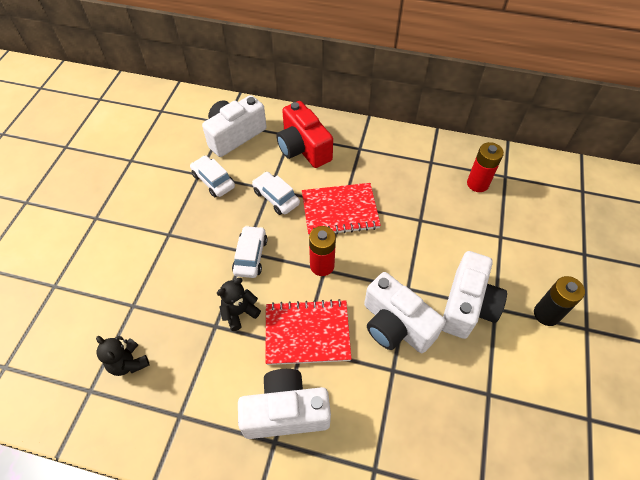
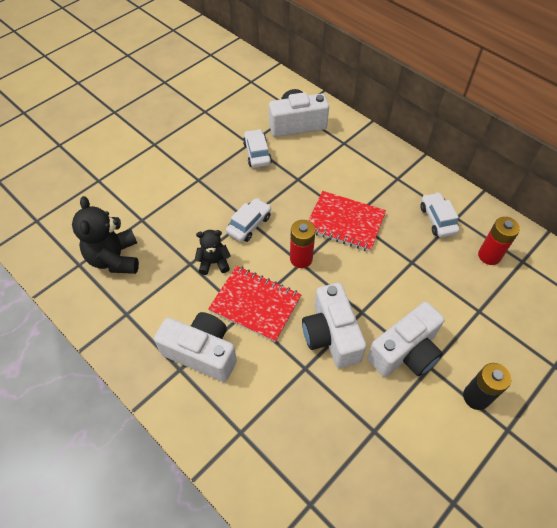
camera: 30 degrees right, 0 degrees up
(128, 362) = (115, 258): black teddy bear -> black teddy bear, size x1.68
(276, 198) = (298, 188): white car -> white car (437, 219)
(303, 148) = (347, 158): red camera -> none

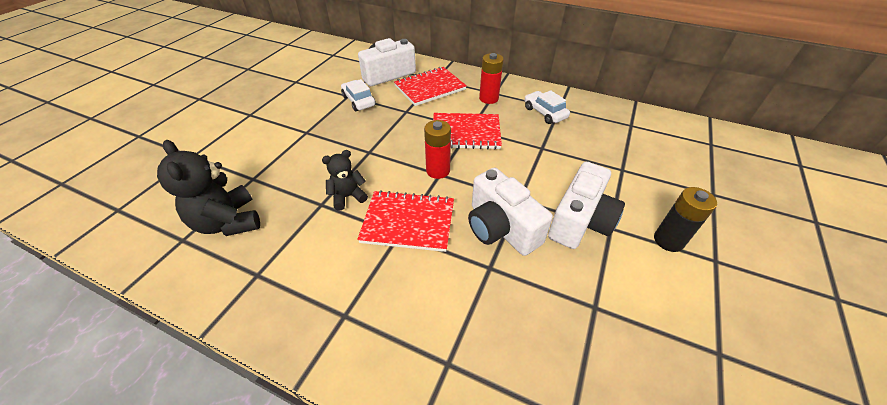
camera: 20 degrees left, 10 degrees down
(201, 352) = (365, 288): white camera -> none
(249, 224) = (373, 155): white car -> none
(333, 154) = (430, 88): none -> red notebook
(489, 256) = (602, 127): red battery -> red battery (488, 98)

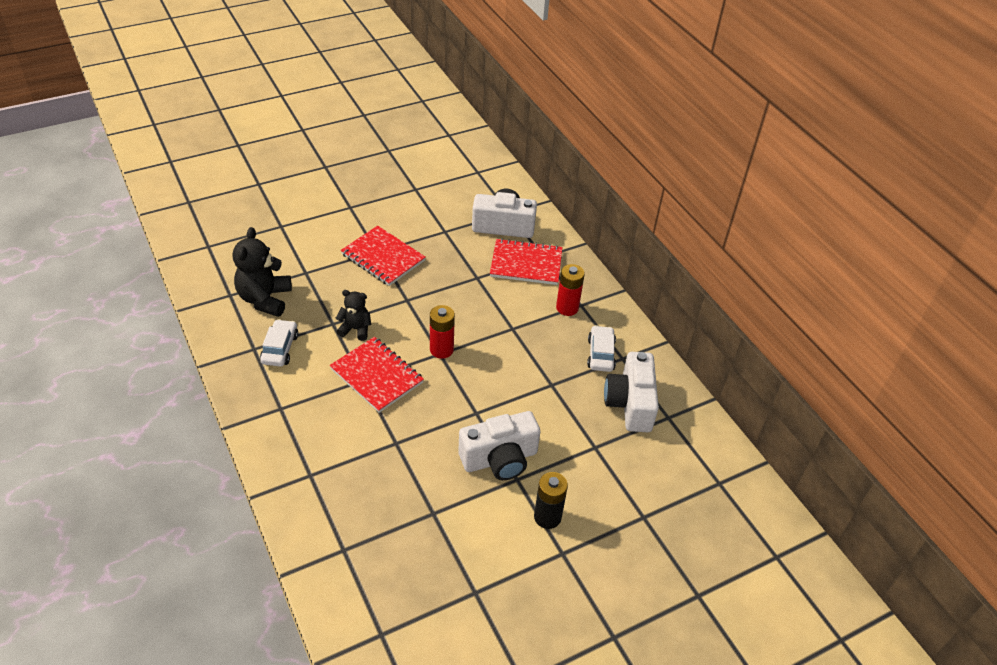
camera: 35 degrees right, 0 degrees up
(359, 101) = (448, 243): white car -> white car (280, 348)
(465, 133) = (503, 330): red notebook -> red notebook (383, 257)
(501, 228) = (435, 423): white camera -> white camera (630, 404)

